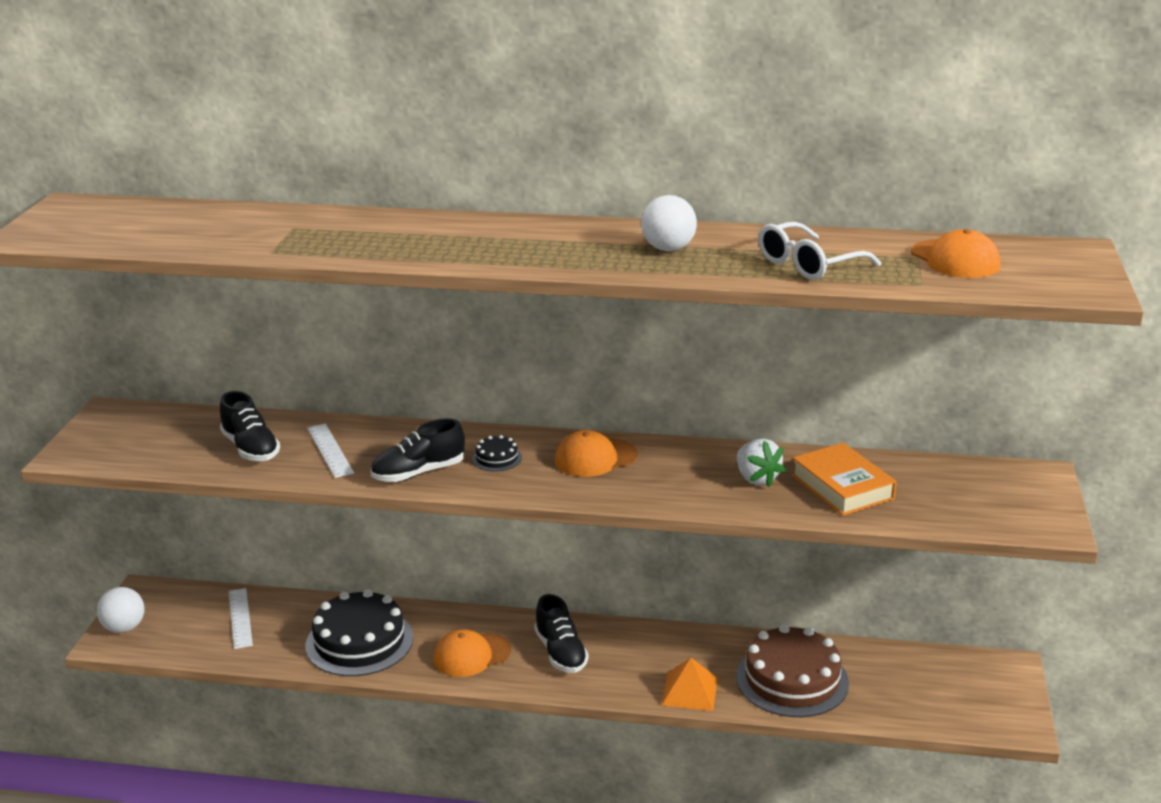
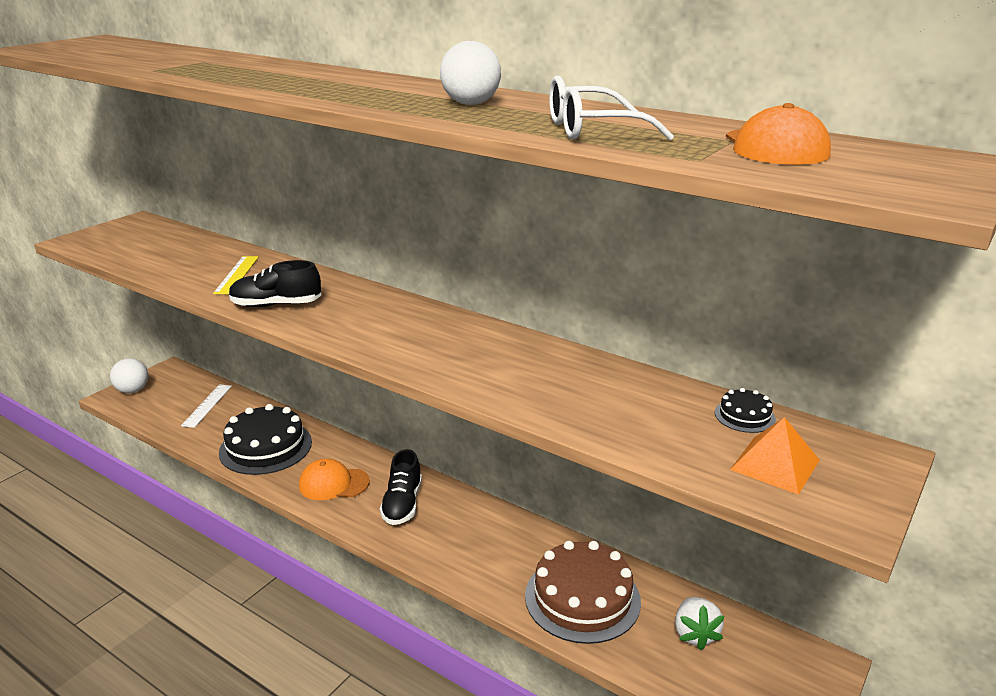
camera: 25 degrees right, 0 degrees up
(251, 448) = (187, 261): black shoe -> none
(330, 450) = (237, 274): white ruler -> yellow ruler
(497, 458) = (349, 308): black cake -> black cake (744, 416)
(595, 458) = (428, 327): orange cap -> none
(689, 691) = (480, 575): orange pyramid -> orange pyramid (774, 464)
(756, 478) = (554, 380): white strawberry -> white strawberry (695, 634)
(842, 487) = (633, 409): orange book -> none

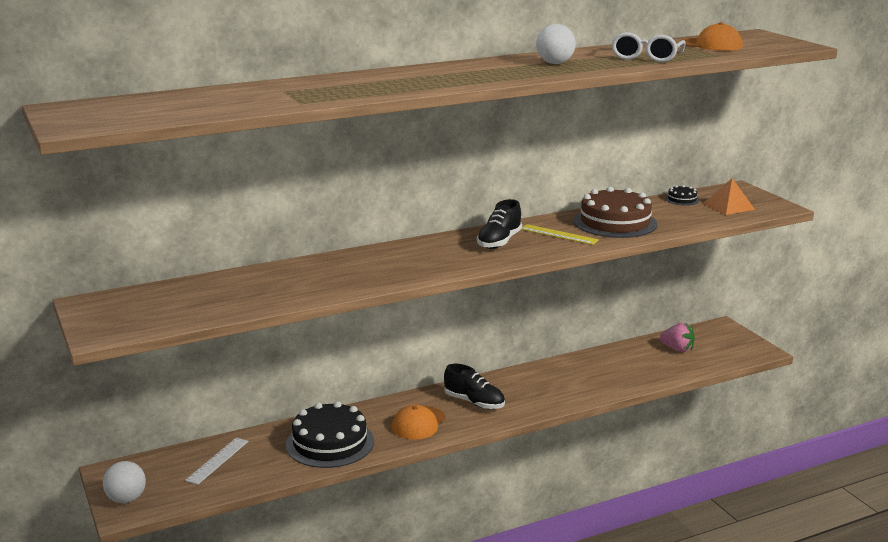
camera: 60 degrees left, 5 degrees down
(207, 405) = (217, 460): white ruler -> white ruler turned 75 degrees clockwise
(237, 274) = (310, 279): yellow ruler -> yellow ruler (559, 234)
(276, 305) = (396, 274): black shoe -> black shoe (499, 242)
(582, 598) = (624, 369): brown cake -> brown cake (615, 222)
(695, 634) = (677, 349): white strawberry -> pink strawberry

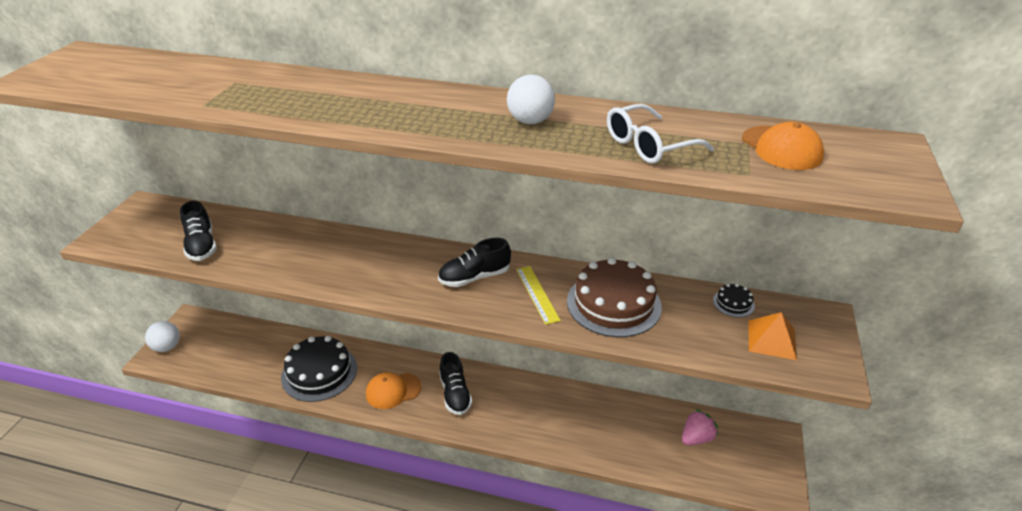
camera: 40 degrees right, 15 degrees up
(217, 460) = (245, 345): white ruler -> none
(224, 302) = (202, 245): none -> black shoe
(677, 349) = (696, 438): pink strawberry -> pink strawberry turned 105 degrees counterclockwise

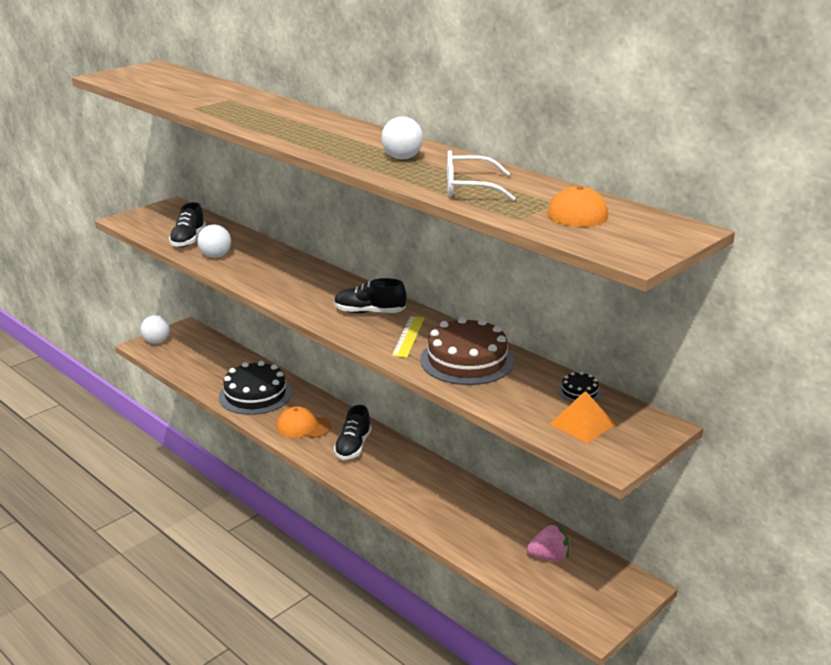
camera: 30 degrees right, 10 degrees down
(252, 257) = (215, 256): none -> white ball

